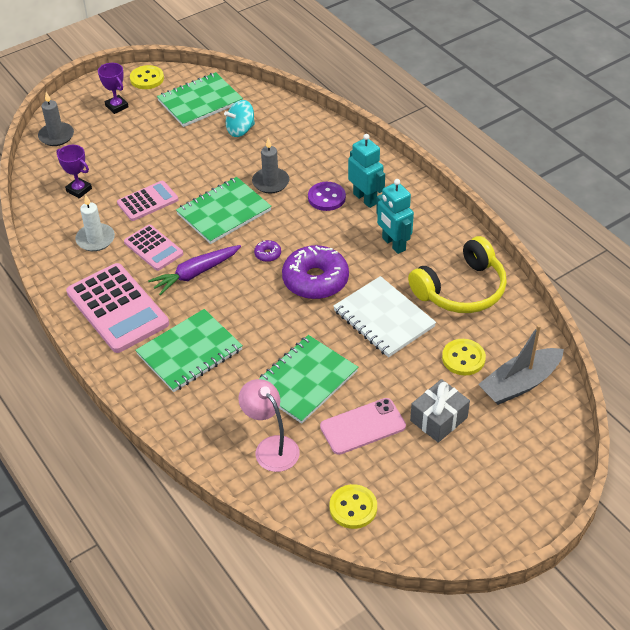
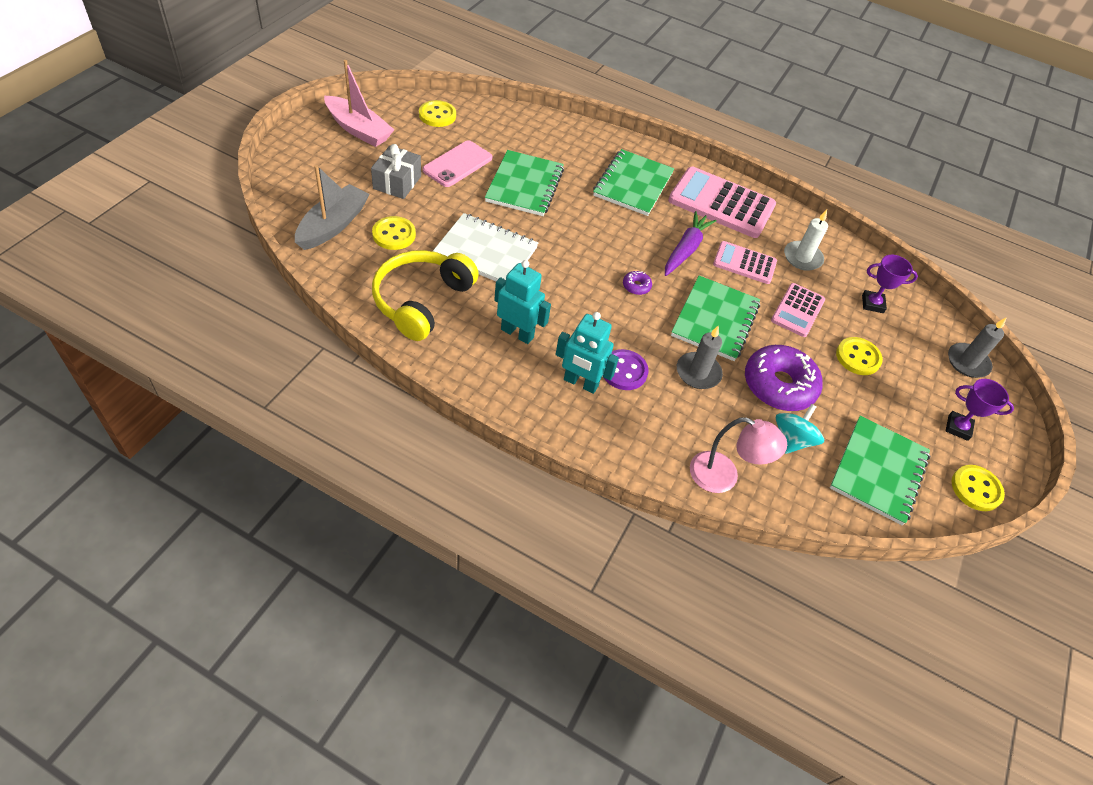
camera: 145 degrees right, 5 degrees up
(137, 160) = (858, 357): none -> yellow button
(271, 447) = (520, 137): pink lamp -> pink lamp (723, 477)
(315, 280) = (572, 272): purple donut -> purple donut (779, 385)
(457, 508) = (358, 130): none -> pink boat

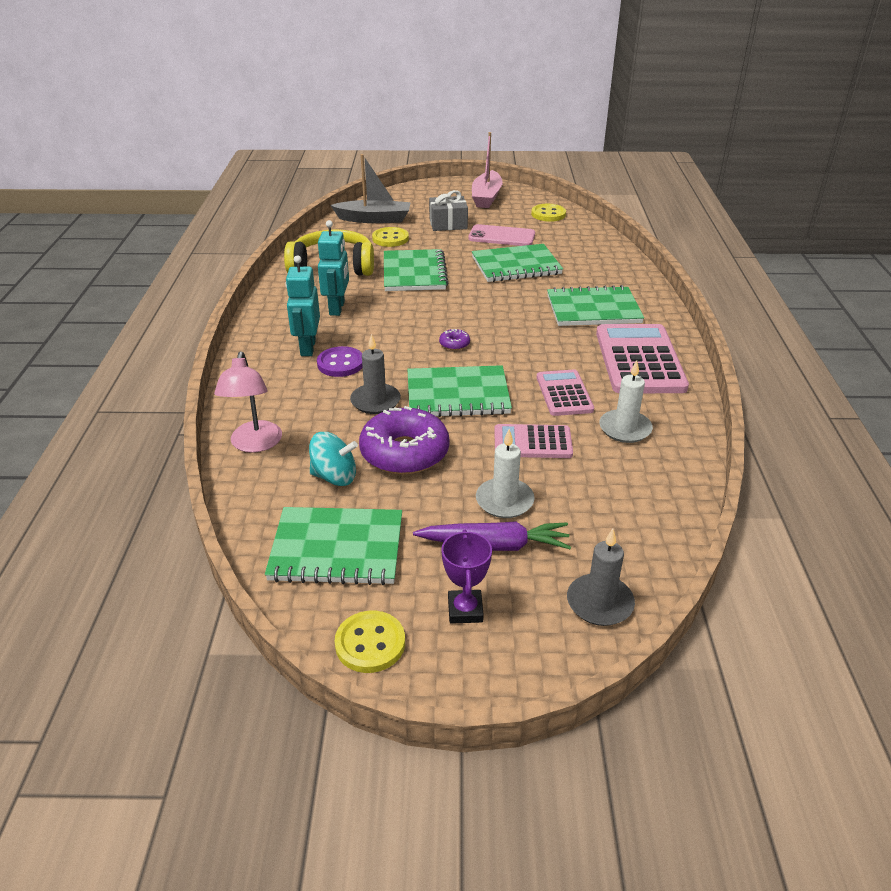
camera: 70 degrees right, 15 degrees down
(485, 252) = (414, 273): white notebook -> green notebook
(686, 249) = (539, 356): purple carrot -> purple carrot (495, 545)
(858, 357) = (504, 501): yellow button -> white candle
(872, 304) = (612, 496): purple trophy -> none

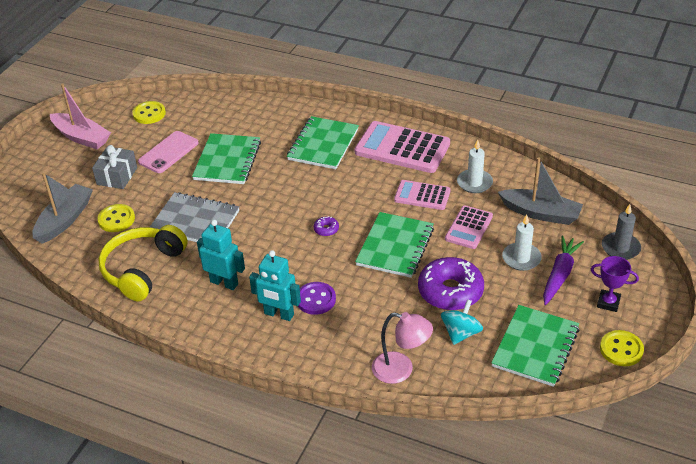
camera: 65 degrees left, 5 degrees up
(375, 401) = (380, 291): grey candle -> none
(414, 273) = (195, 221): green notebook -> grey notebook
(612, 501) = (541, 213): none -> grey boat

